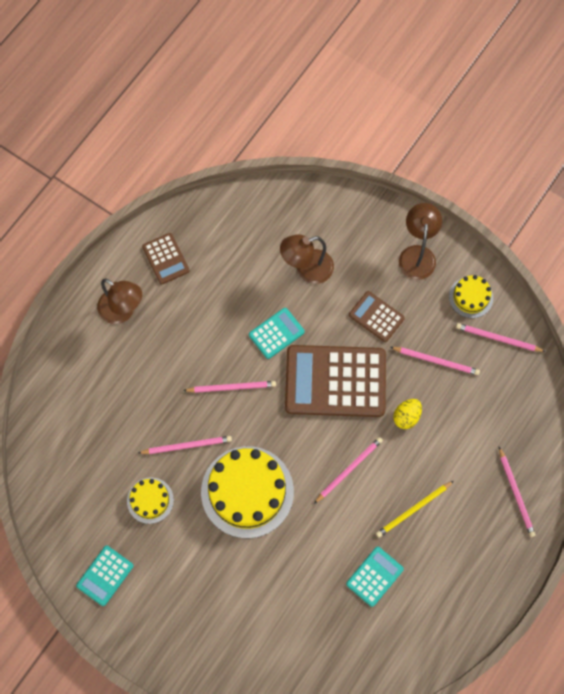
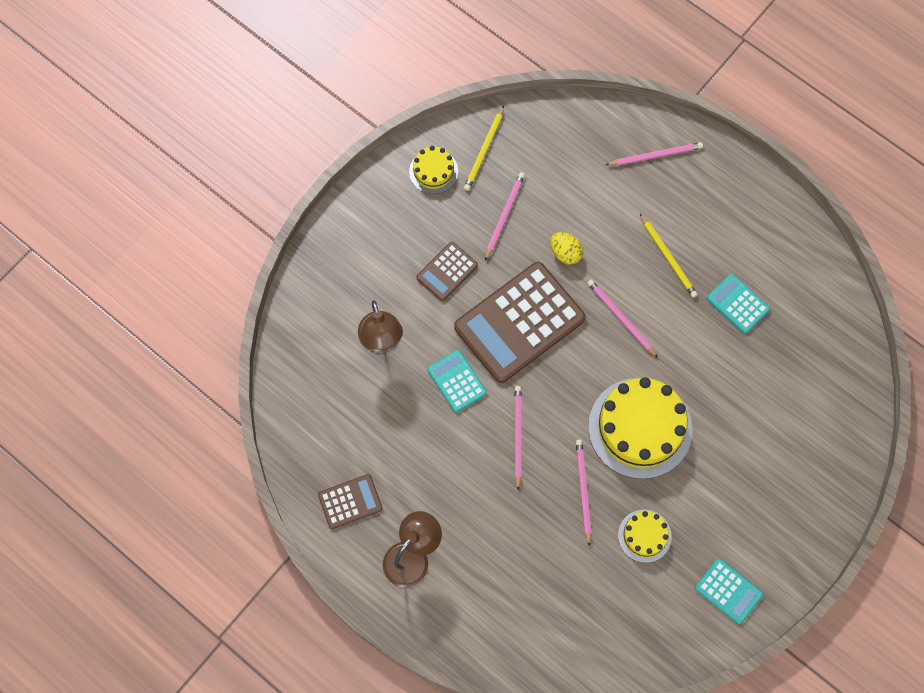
camera: 85 degrees left, 0 degrees up
(335, 381) = (519, 322): brown calculator -> brown calculator turned 45 degrees clockwise
(417, 254) = (376, 220): brown lamp -> none
(498, 338) = (484, 150): pink pencil -> yellow pencil

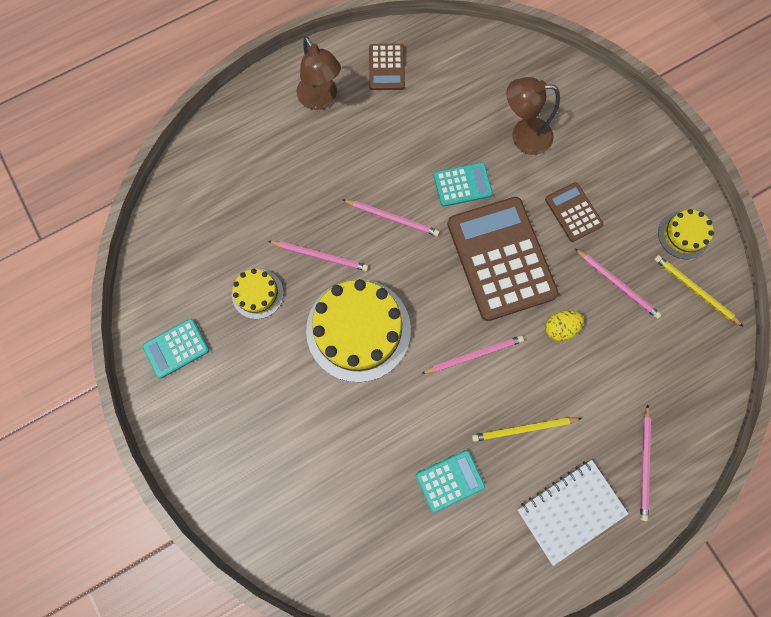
camera: 110 degrees right, 5 degrees up
(719, 202) = (570, 510): none -> white notebook

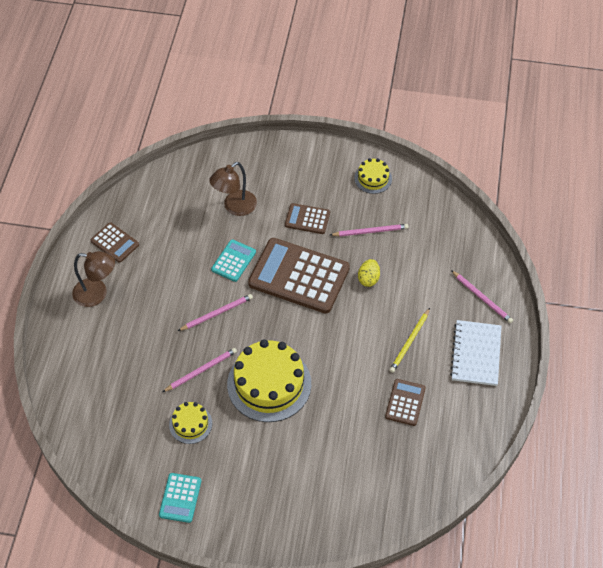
camera: 50 degrees left, 20 degrees down
(450, 480) = (405, 402): turquoise calculator -> brown calculator
(474, 355) = (343, 334): pink pencil -> none
(694, 290) = (409, 198): yellow pencil -> none

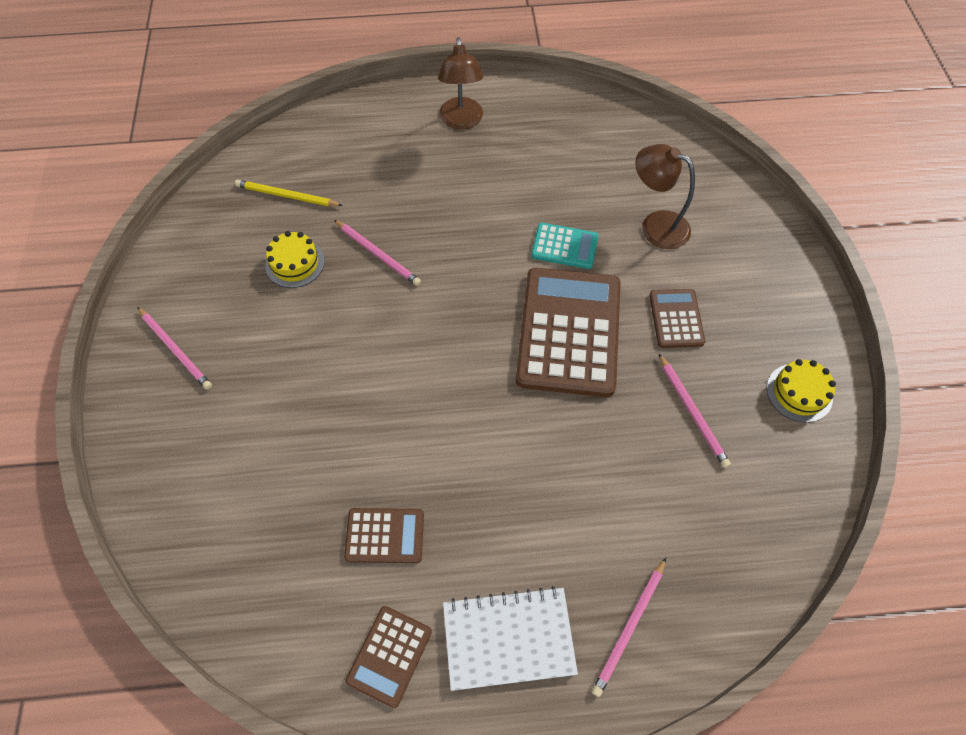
camera: 75 degrees right, 5 degrees up
(115, 243) = (543, 117): brown calculator -> brown calculator (389, 656)
(180, 498) = (186, 279): turquoise calculator -> none
(217, 313) = (472, 249): pink pencil -> pink pencil (175, 350)
(269, 384) = (375, 338): yellow cake -> none
(368, 279) = (600, 429): yellow egg -> none
(409, 342) = (501, 518): yellow pencil -> yellow pencil (287, 196)

